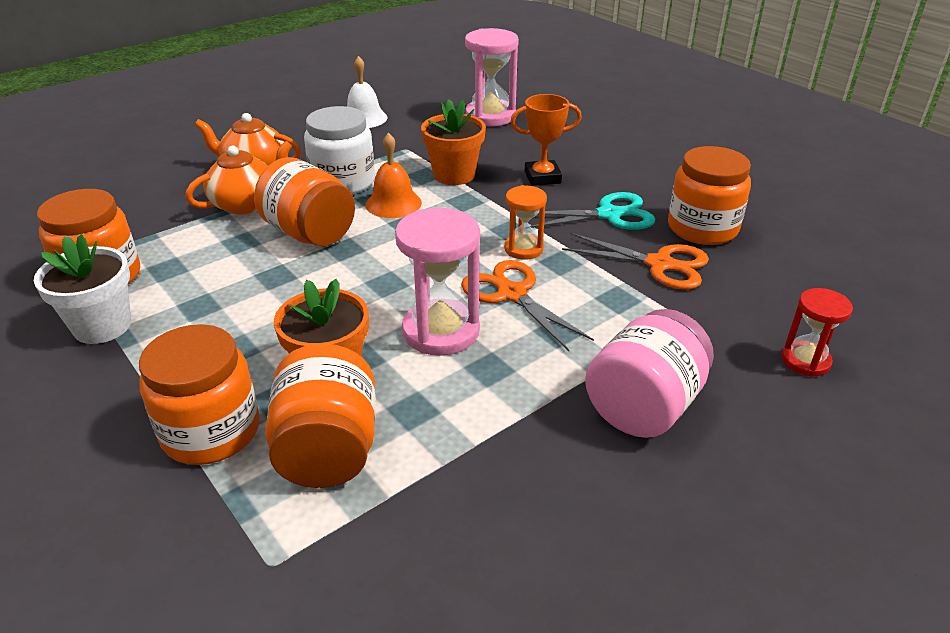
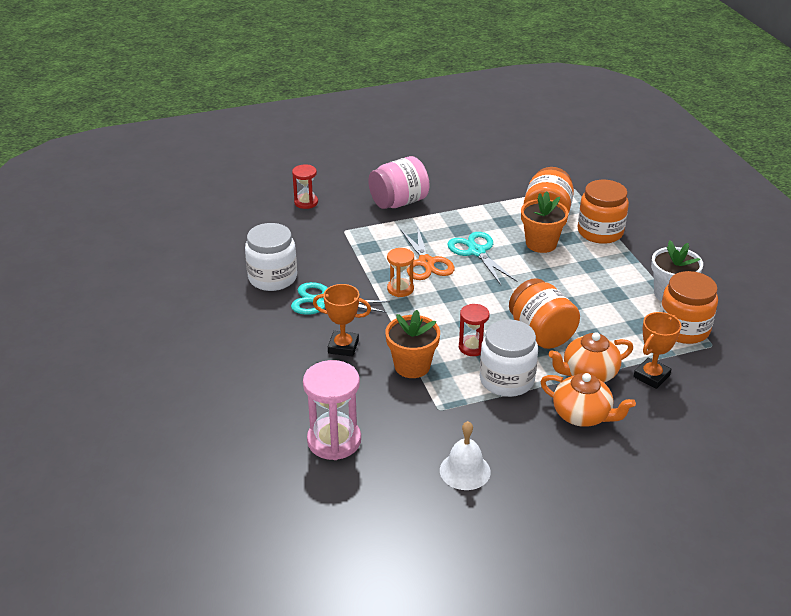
camera: 160 degrees left, 0 degrees up
(166, 215) = (651, 376): none -> orange trophy
(393, 203) = (472, 347): orange bell -> red hourglass
(441, 331) = (476, 251): pink hourglass -> turquoise scissors
(660, 264) = (325, 261): orange scissors -> none
(702, 228) = (272, 278): orange jar -> white jar

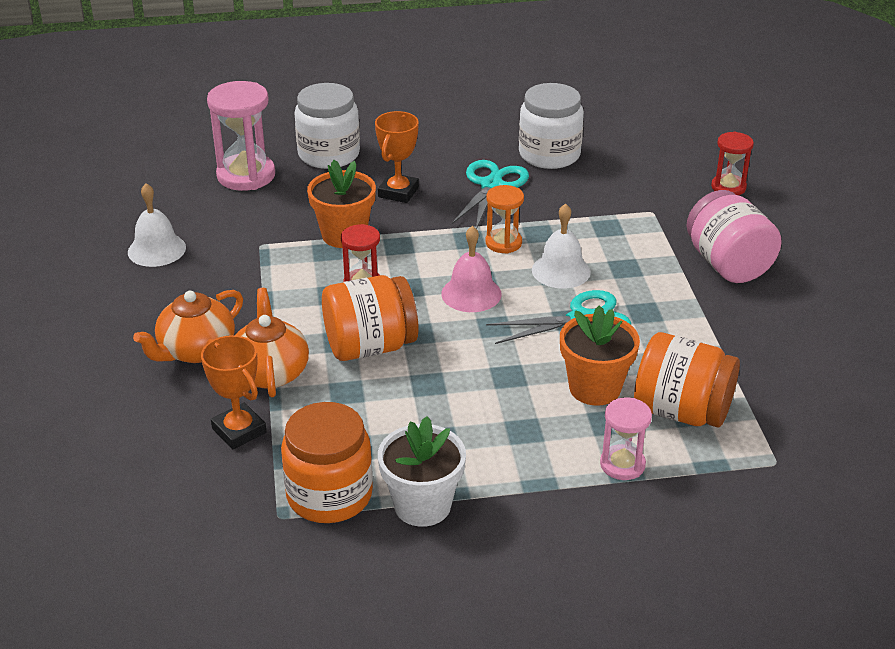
camera: 100 degrees right, 0 degrees up
(426, 263) = (561, 270): orange scissors -> white bell
(465, 297) = (471, 293): none -> pink bell
(506, 380) = (288, 301): white jar -> white jar (329, 154)
(600, 232) = (622, 464): orange jar -> pink hourglass

